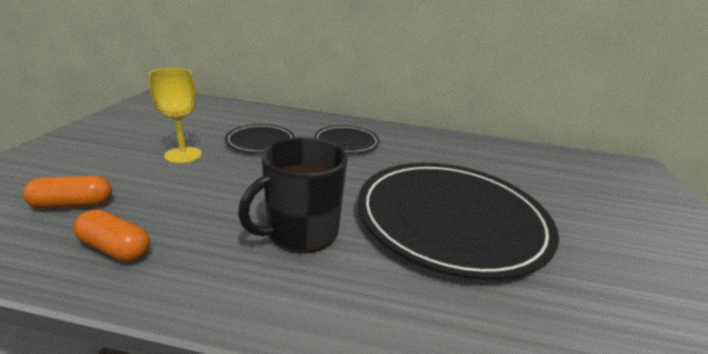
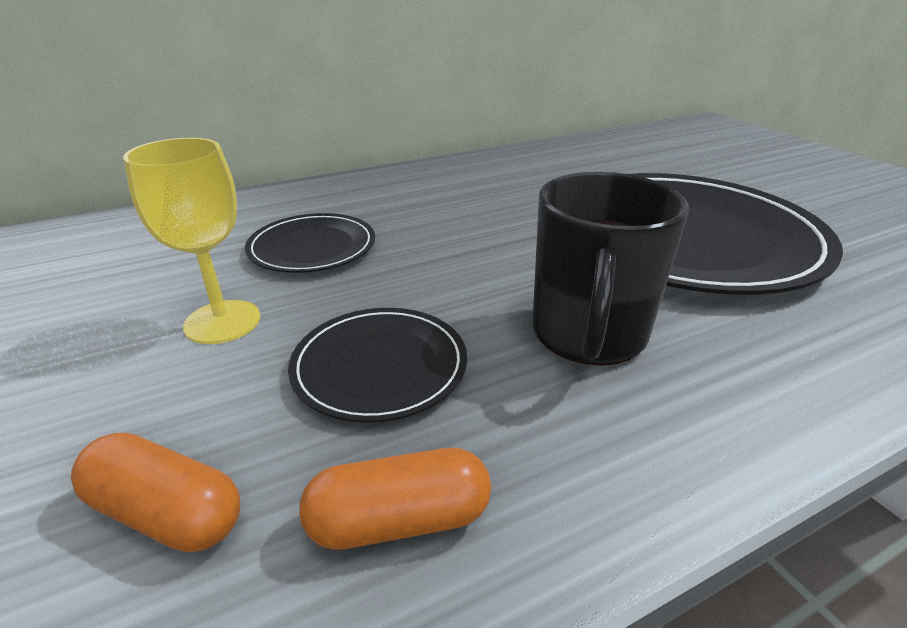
camera: 35 degrees left, 5 degrees up
(73, 204) = (167, 513): orange capsule -> orange capsule turned 75 degrees clockwise
(346, 142) = (429, 201): black plate -> black plate (380, 366)

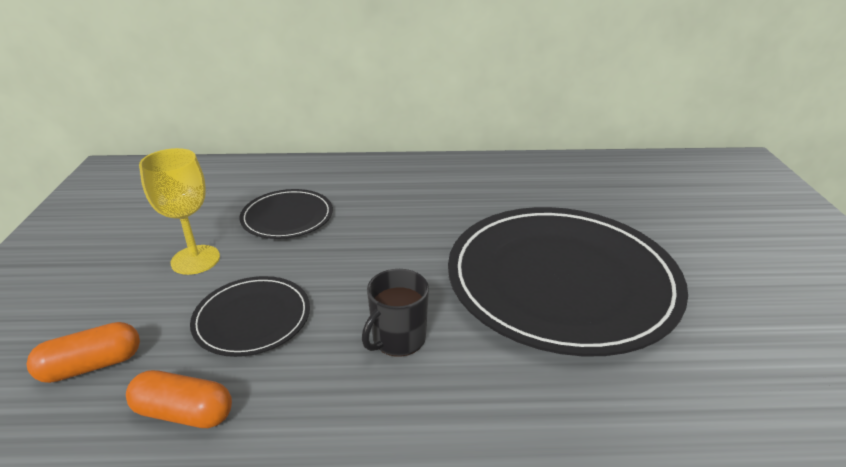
camera: 25 degrees right, 0 degrees up
(167, 513) = (92, 365): orange capsule -> orange capsule turned 75 degrees counterclockwise
(588, 334) = (398, 339): black mug -> black mug, size x0.62

